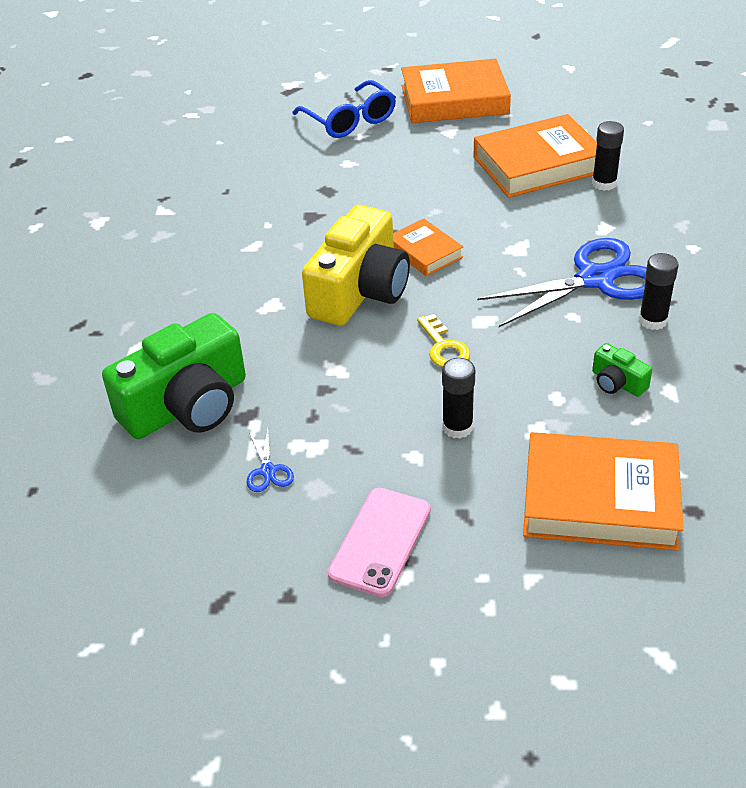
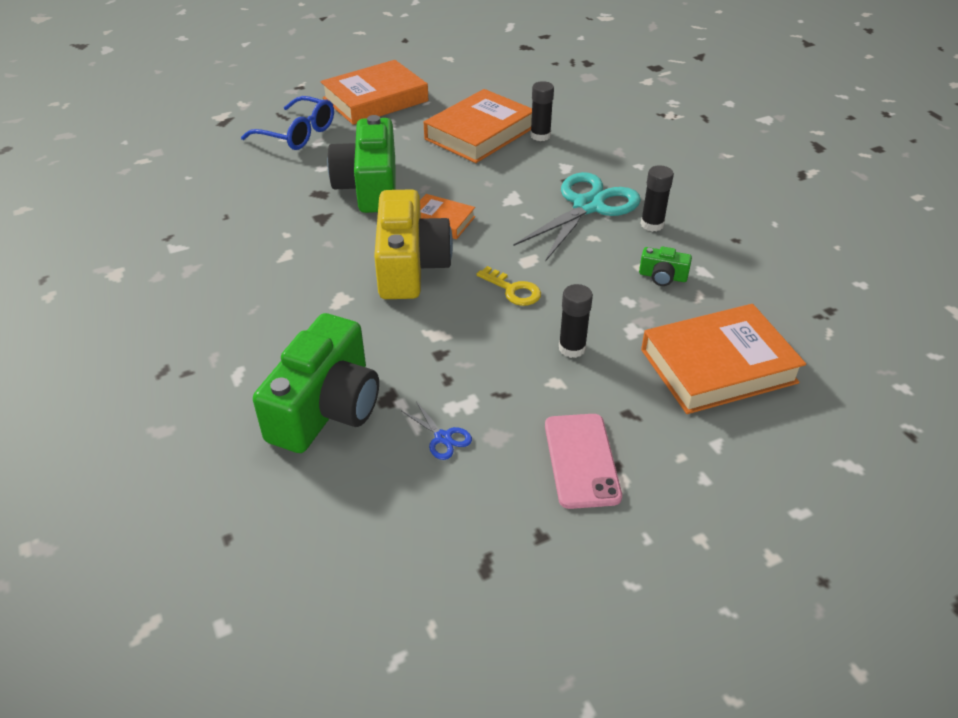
camera: 30 degrees left, 0 degrees up
(380, 196) = (369, 186): none -> green camera
(596, 279) = (588, 206): blue scissors -> turquoise scissors

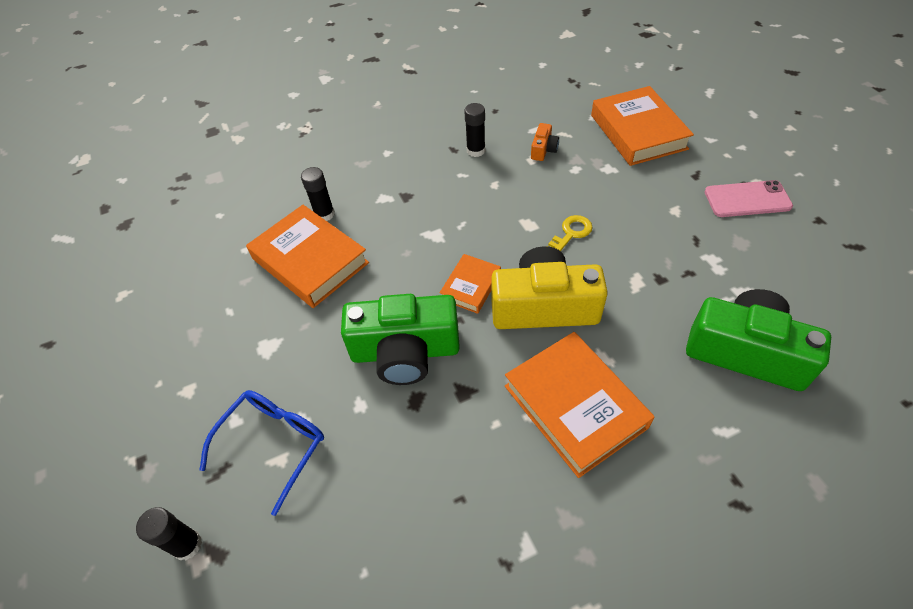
camera: 85 degrees left, 10 degrees up
(375, 100) = (206, 364): orange book -> orange book (574, 406)
(443, 438) = (753, 272): blue scissors -> none
(572, 348) = (636, 201): black glue stick -> black glue stick (187, 545)
(588, 206) = (448, 185): turquoise scissors -> none
(662, 276) = (543, 149): green camera -> orange camera

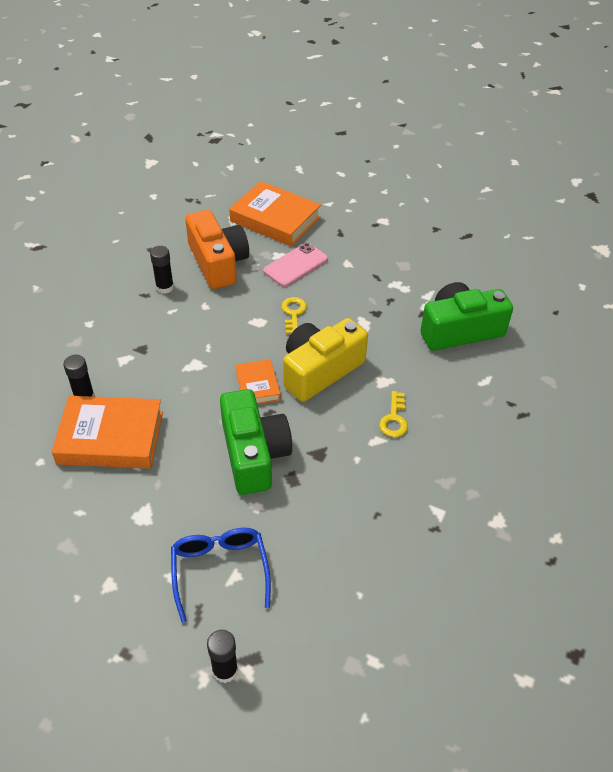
camera: 45 degrees left, 5 degrees down
(405, 352) = (254, 454): green camera -> green camera turned 60 degrees counterclockwise
(543, 149) = (218, 263): orange camera -> orange camera, size x2.33
(574, 406) = (394, 419): orange book -> yellow key
(747, 199) = (385, 235): pink phone -> pink phone (295, 265)

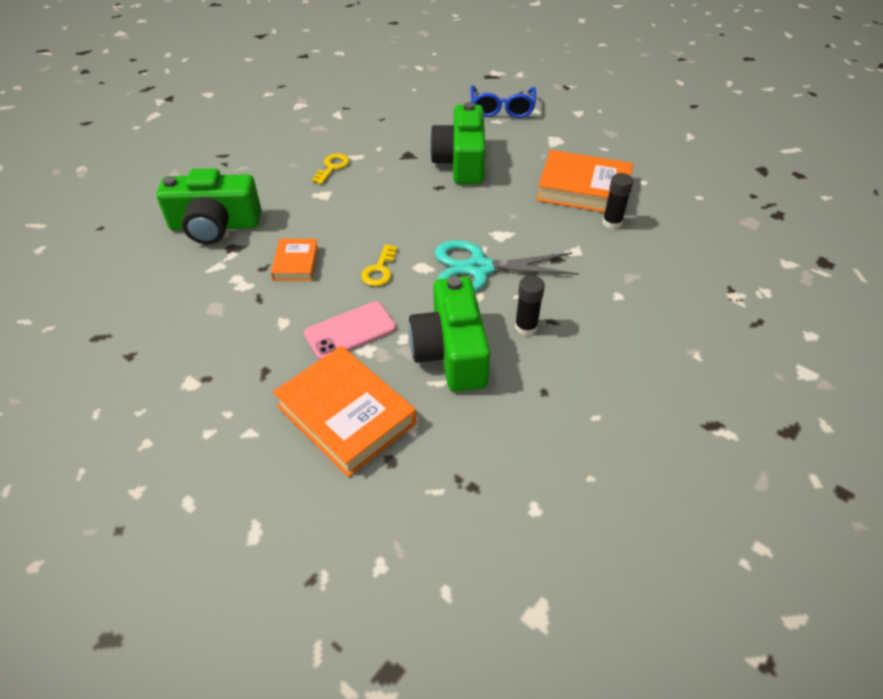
camera: 165 degrees left, 0 degrees up
(210, 328) = (478, 268): none -> turquoise scissors
(218, 263) = (451, 352): orange camera -> green camera
(225, 670) = (506, 75): black glue stick -> none
(257, 385) = (442, 208): orange book -> orange book (296, 263)
(320, 370) = (377, 211): yellow camera -> none

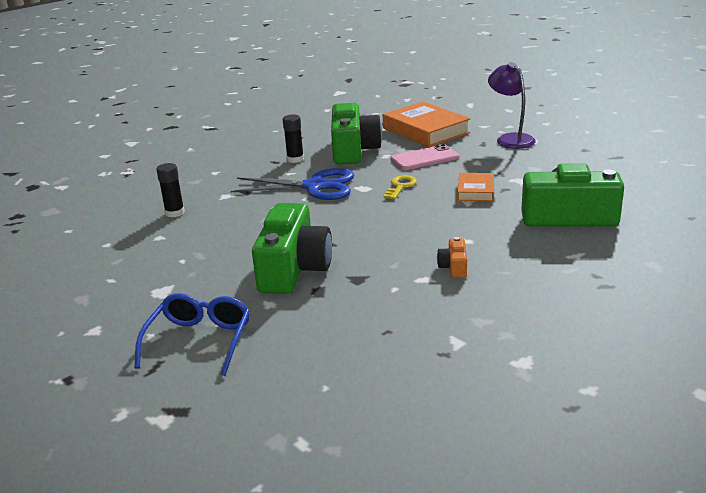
camera: 170 degrees left, 20 degrees down
(220, 387) = (510, 139): none -> purple lamp
(332, 167) = (454, 267): yellow key -> orange camera
(478, 268) = (315, 186): turquoise scissors -> blue scissors
(583, 189) = (176, 239): orange book -> none

